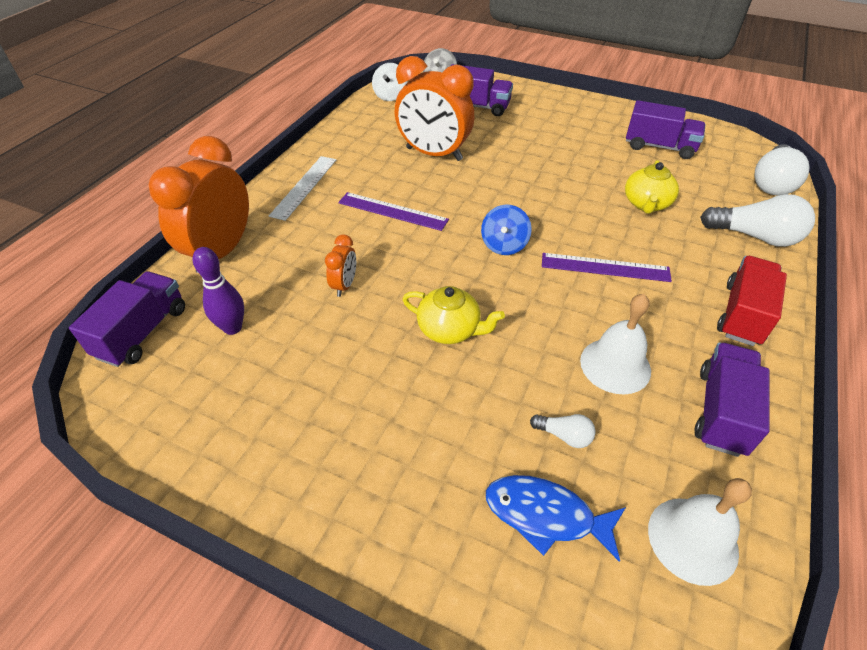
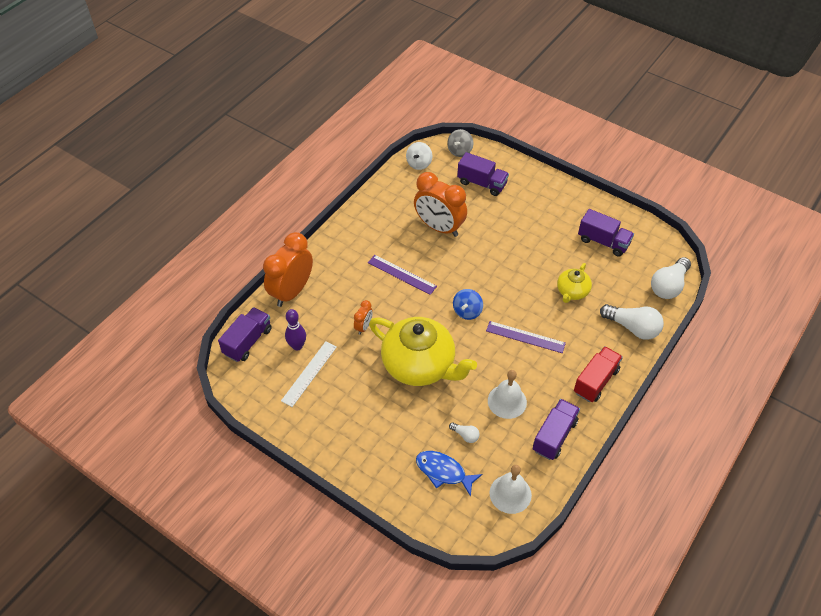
camera: 10 degrees right, 5 degrees up
(304, 187) = (347, 245): white ruler -> white ruler (309, 373)
(450, 330) = (420, 365): yellow teapot -> yellow teapot, size x2.02

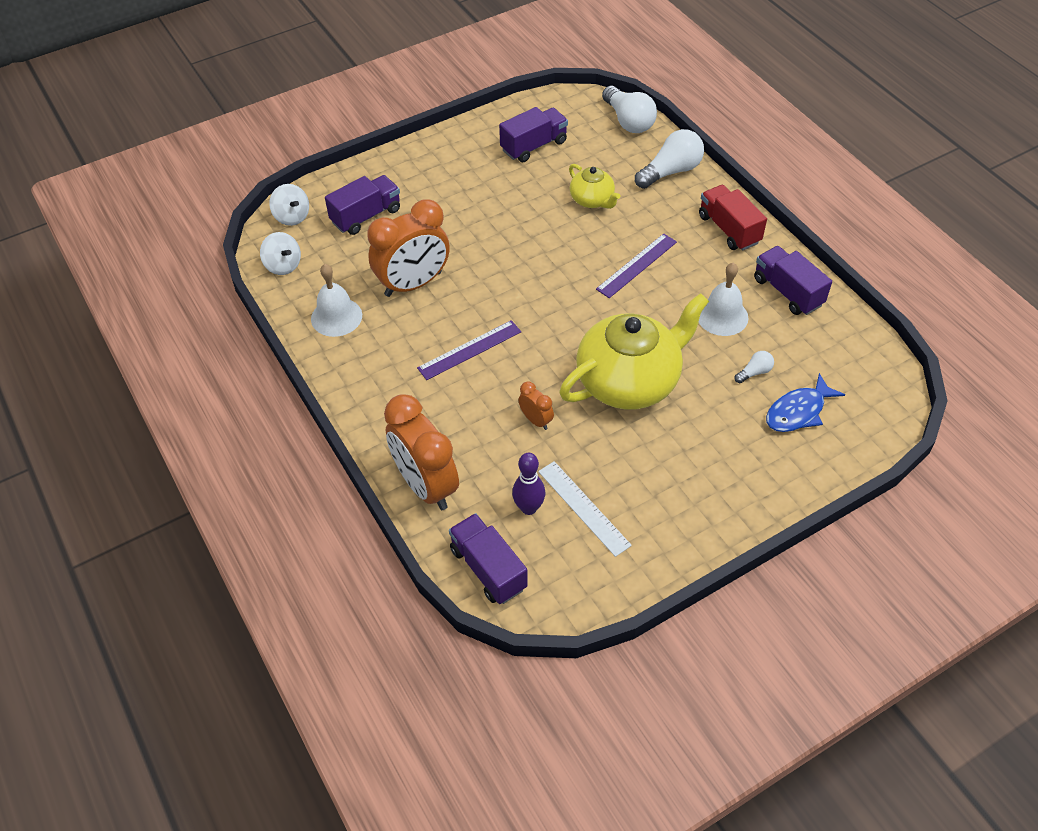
camera: 65 degrees left, 0 degrees up
(460, 151) = (292, 216): grey spinning top -> white spinning top
(467, 311) = (569, 305): blue spinning top -> none
(510, 494) = (850, 359): white bell -> white bell (336, 317)

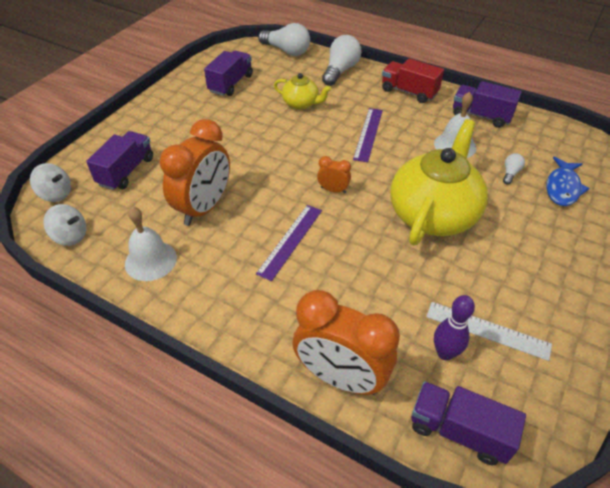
camera: 30 degrees left, 5 degrees down
(536, 420) = (389, 274): orange clock -> orange clock (333, 190)

